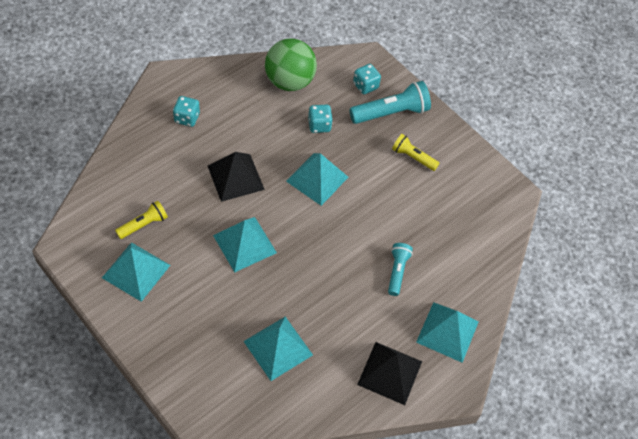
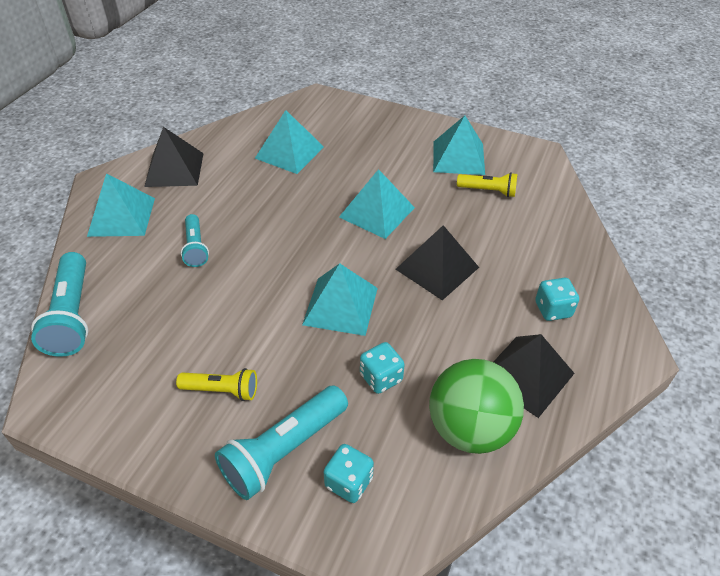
camera: 160 degrees right, 10 degrees down
(143, 225) = (488, 191): yellow flashlight -> yellow flashlight turned 105 degrees counterclockwise
(237, 92) = (526, 375): none -> black pyramid
(496, 249) = (72, 315): none -> turquoise flashlight

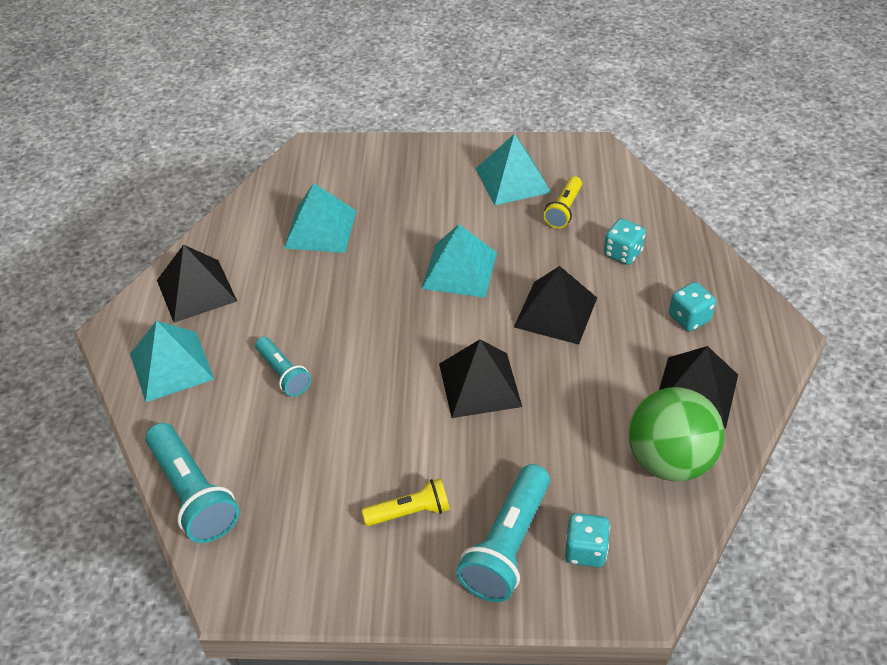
camera: 20 degrees left, 0 degrees up
(340, 306) = (480, 384): turquoise pyramid -> black pyramid
(381, 378) = (561, 443): turquoise dice -> turquoise dice (622, 253)
(488, 191) = (564, 210): yellow flashlight -> yellow flashlight turned 120 degrees clockwise

